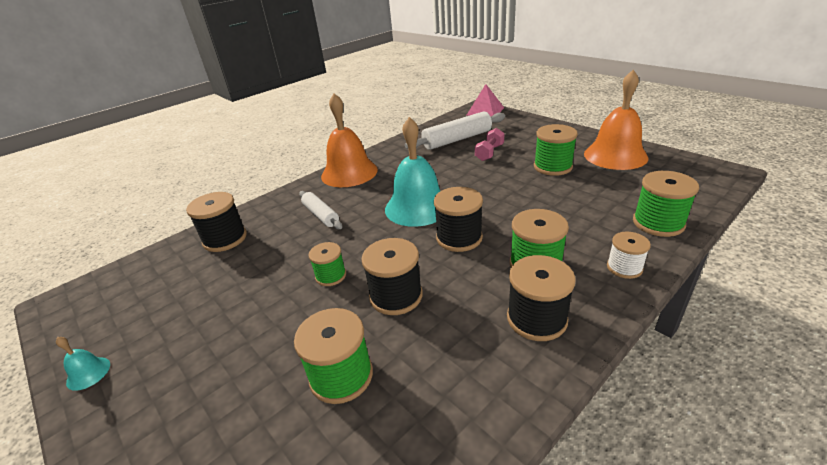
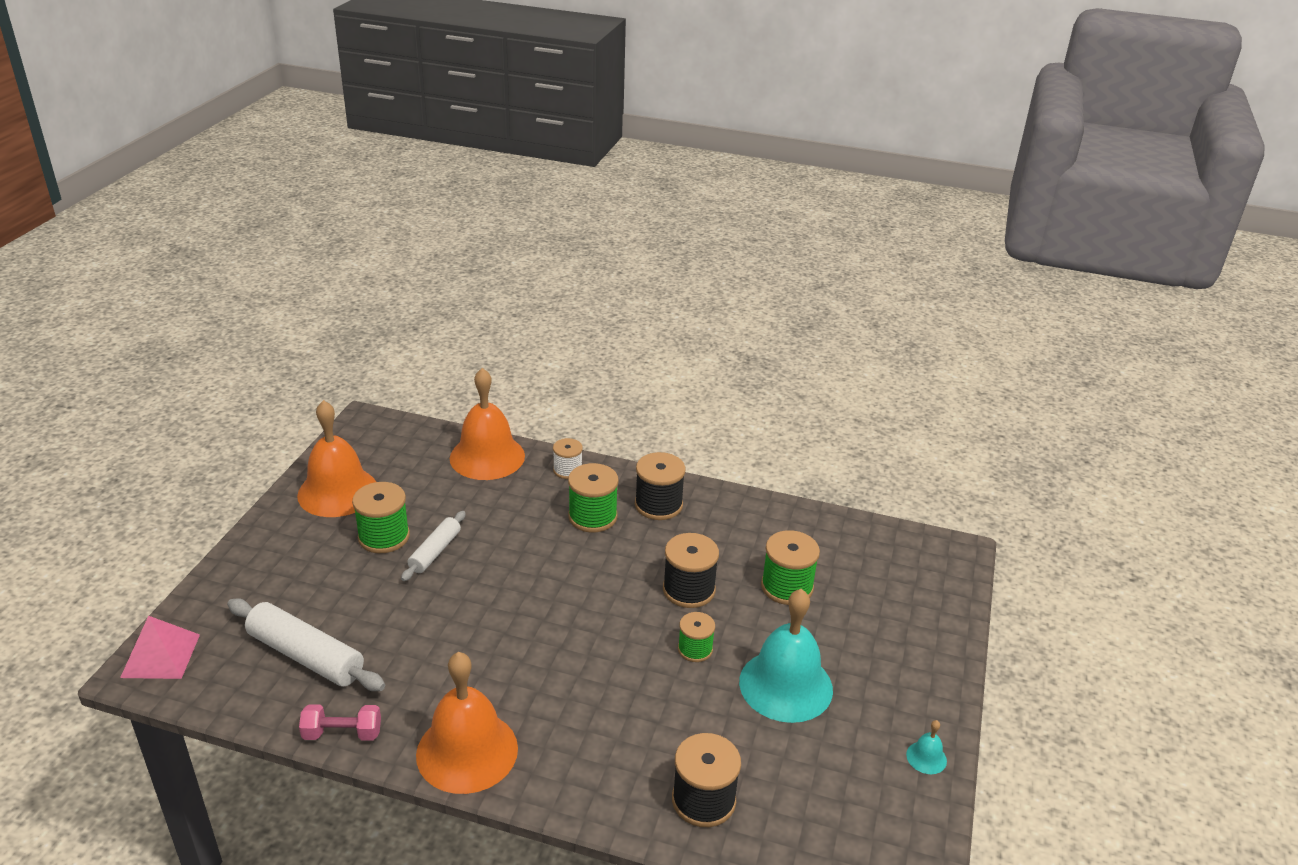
camera: 125 degrees left, 0 degrees up
(321, 215) = (597, 721): white rolling pin -> white rolling pin (435, 552)
(417, 207) = (533, 629): turquoise bell -> turquoise bell (786, 685)
(459, 238) = (578, 575): black spool -> none
(489, 153) = (352, 604): pink dumbbell -> pink dumbbell (342, 733)
(658, 223) = (487, 457): green spool -> orange bell

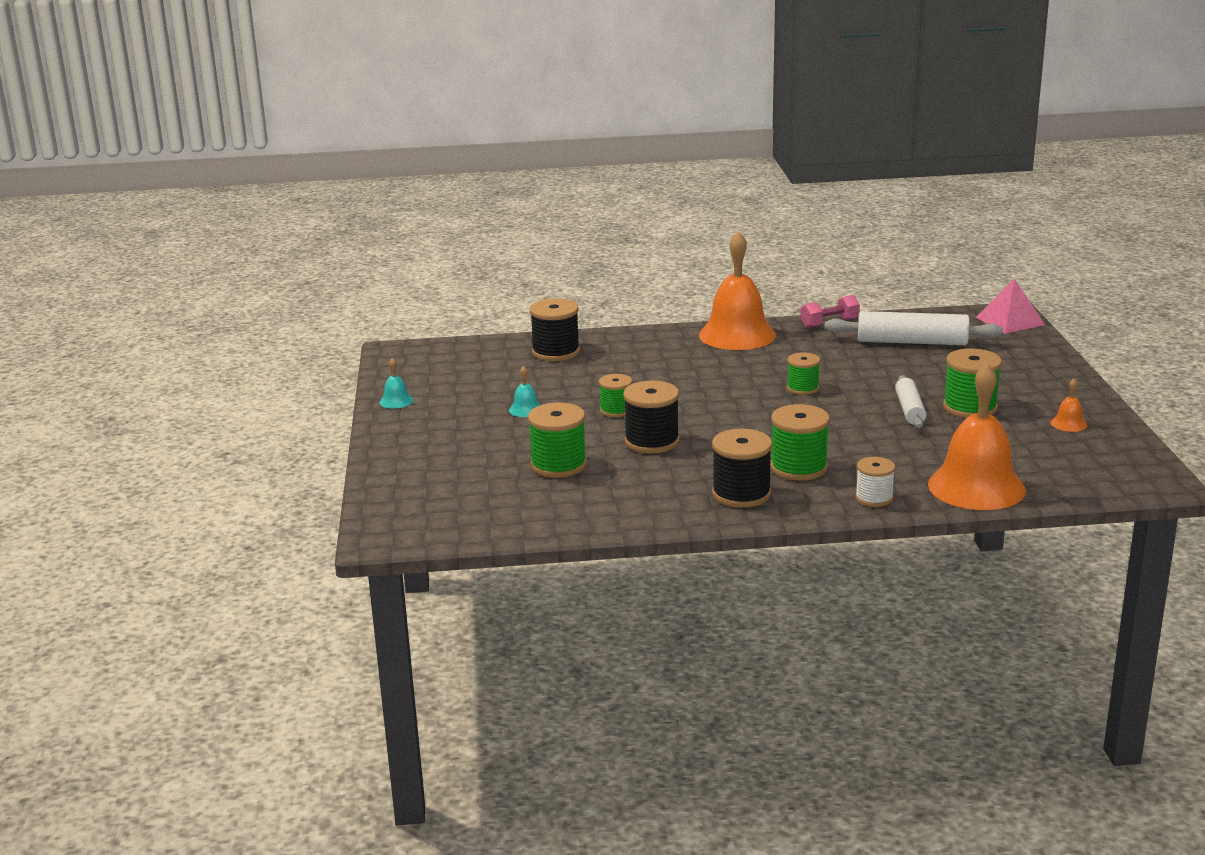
camera: 160 degrees right, 10 degrees down
(337, 492) = (1068, 423): orange bell -> orange bell, size x0.40
(493, 617) = (802, 388): none -> green spool
(786, 685) = (525, 409): turquoise bell -> turquoise bell, size x0.40

